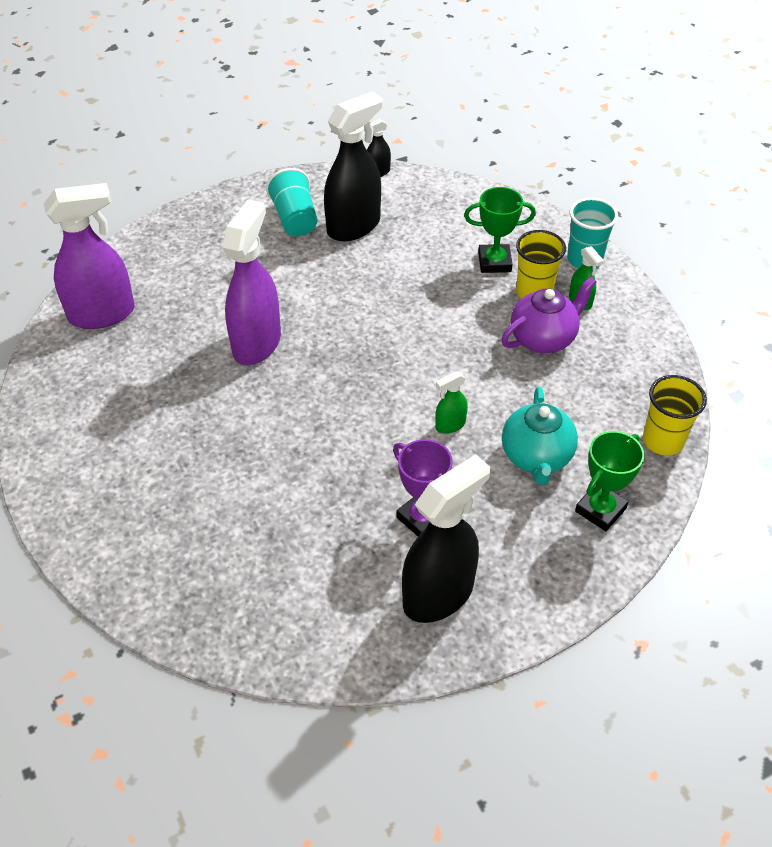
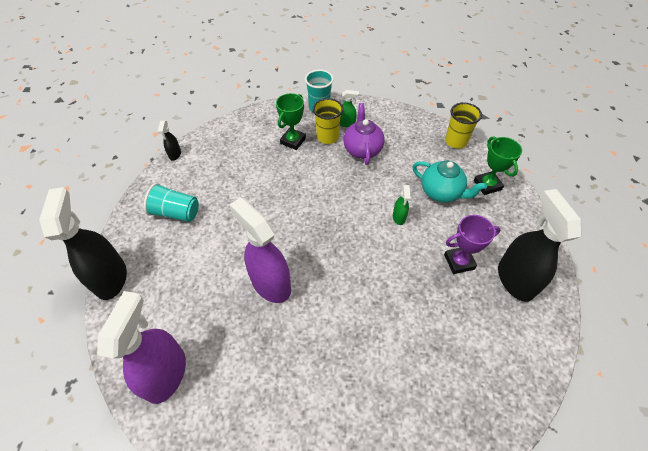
camera: 60 degrees left, 5 degrees up
(354, 226) = (210, 186): black spray bottle -> black spray bottle (111, 278)

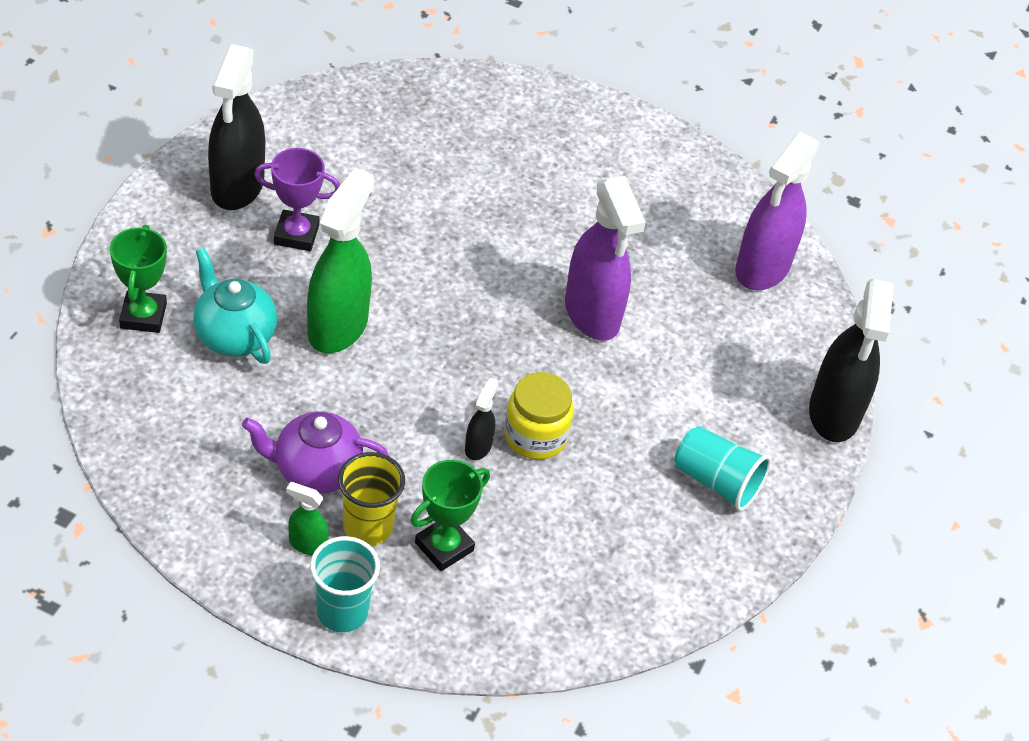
camera: 165 degrees left, 5 degrees down
(175, 154) = (699, 611): black spray bottle -> black spray bottle (478, 446)
(274, 200) = (535, 436): none -> yellow jar
(362, 149) = (315, 471): purple teapot -> purple teapot turned 75 degrees clockwise
(399, 217) = (338, 326): green spray bottle -> green spray bottle, size x2.21
(455, 141) = (119, 414): yellow cup -> none

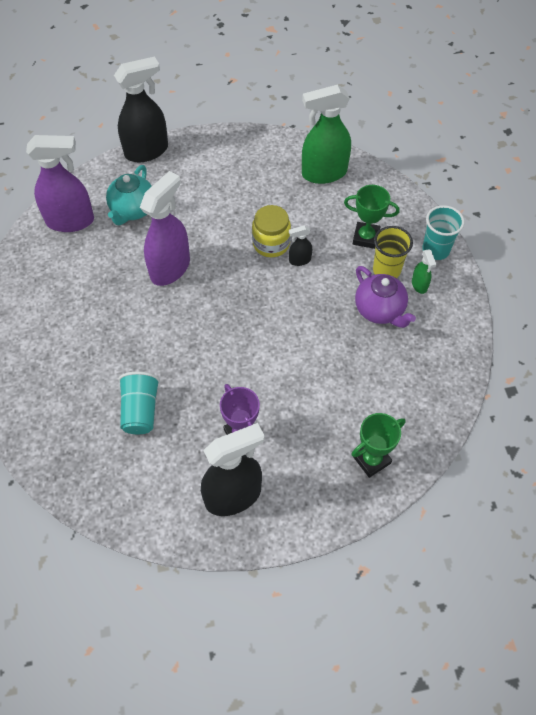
camera: 120 degrees left, 10 degrees up
(234, 335) = (340, 407): turquoise teapot -> turquoise teapot (132, 210)
(338, 326) = (286, 366): green spray bottle -> green spray bottle (324, 173)
(716, 481) = (229, 169): turquoise cup -> turquoise cup (140, 410)

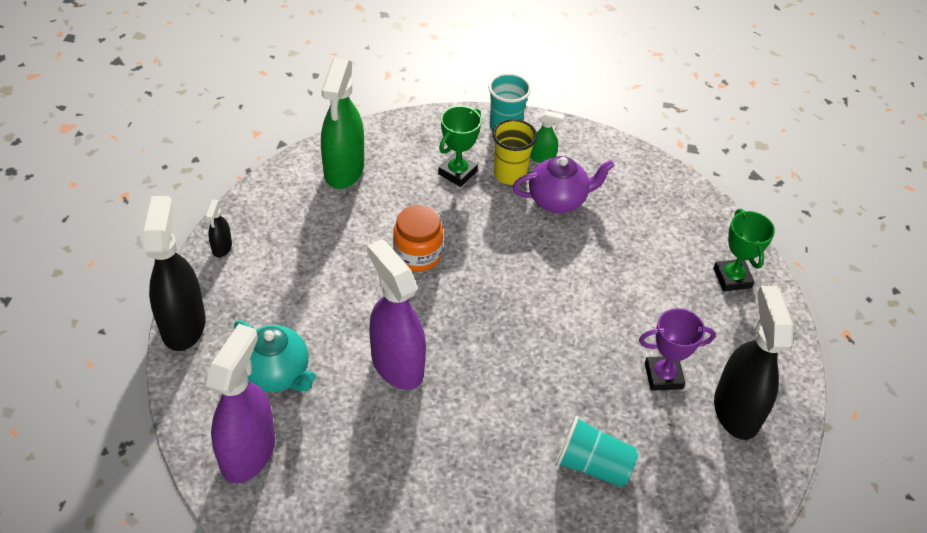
camera: 70 degrees left, 10 degrees down
(271, 244) = (417, 255): yellow jar -> orange jar
(299, 260) = (456, 239): black spray bottle -> black spray bottle (222, 247)

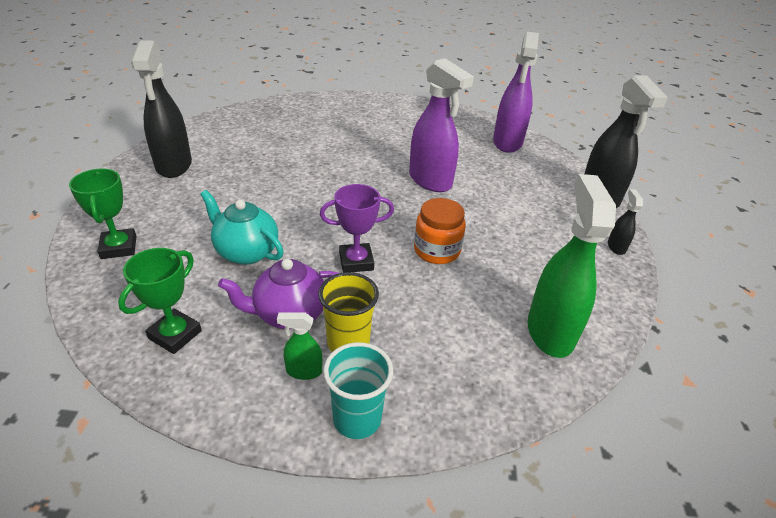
camera: 175 degrees right, 10 degrees down
(277, 374) = (513, 174): turquoise teapot -> turquoise teapot (246, 252)
(457, 173) = (414, 339): green trophy -> green trophy (175, 335)
(592, 465) = (289, 142): turquoise cup -> none
(663, 376) = (223, 181): purple trophy -> purple trophy (356, 261)

